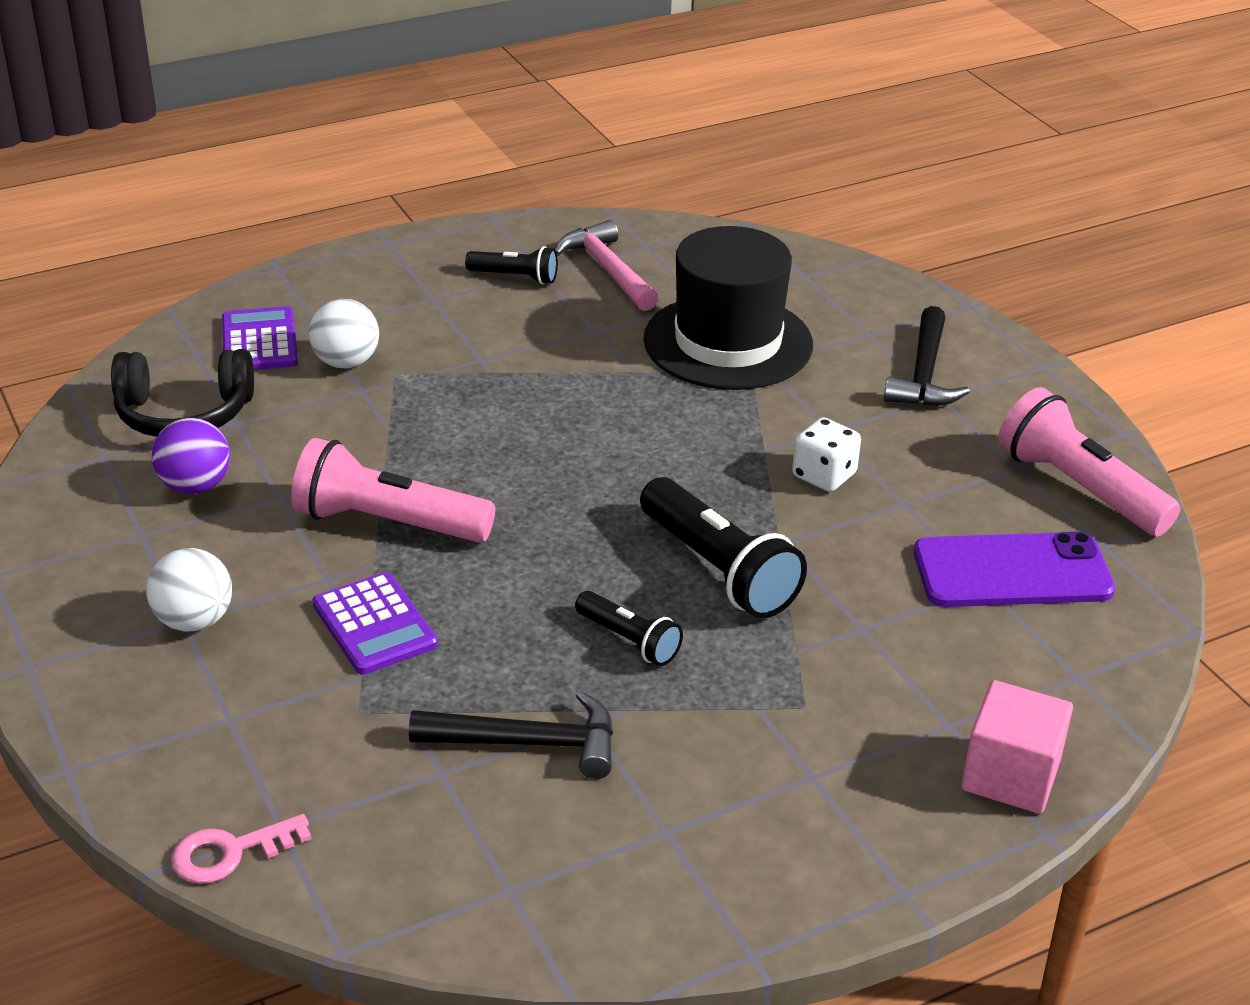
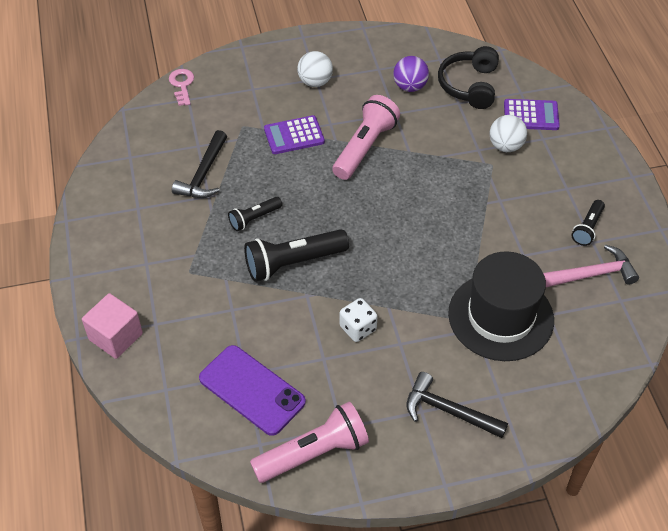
camera: 105 degrees right, 15 degrees up
(1012, 572) = (252, 390): purple phone -> purple phone turned 60 degrees counterclockwise

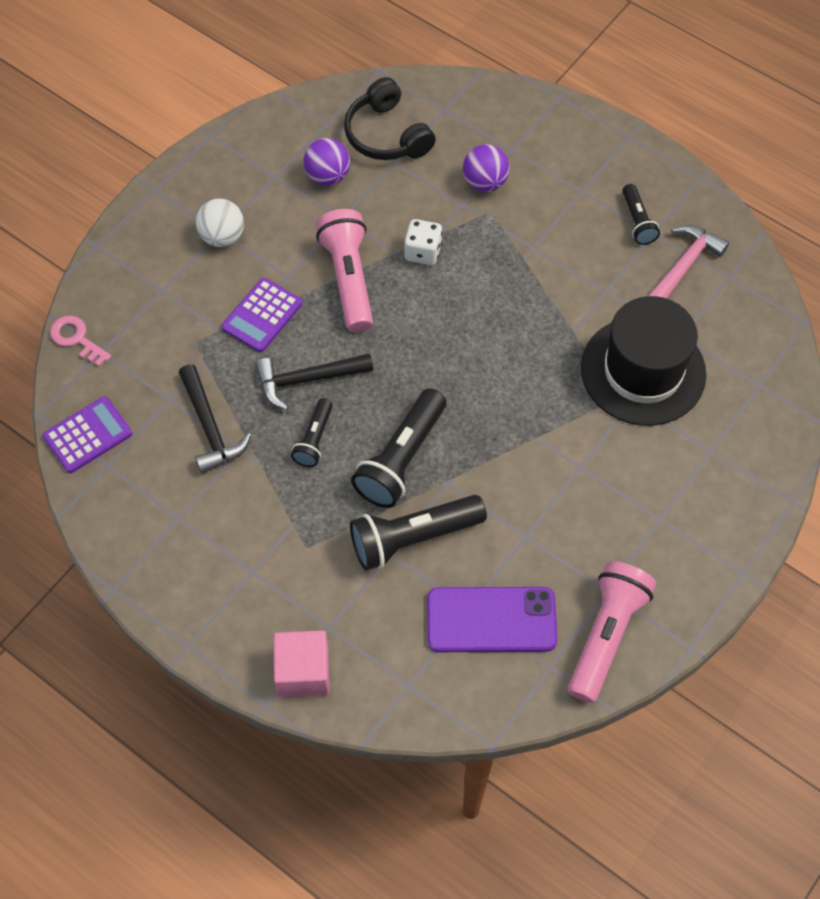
camera: 40 degrees left, 10 degrees up
(254, 310) = (413, 538): none -> black flashlight
(358, 328) = (528, 481): white dice -> white dice (423, 252)
(448, 411) = (682, 500): black hammer -> black hammer (307, 380)
(505, 146) = (485, 182): white ball -> purple ball
(531, 115) = (477, 130): purple calculator -> purple calculator (88, 435)

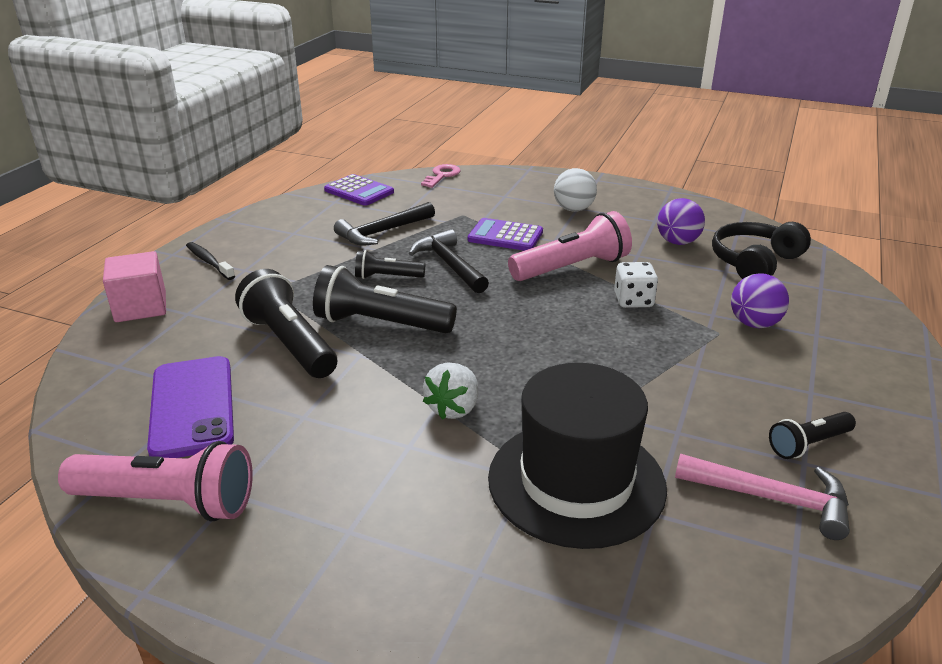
camera: 75 degrees right, 30 degrees down
(221, 607) = (209, 262): none -> black toothbrush
(542, 427) = (453, 408): none -> white strawberry

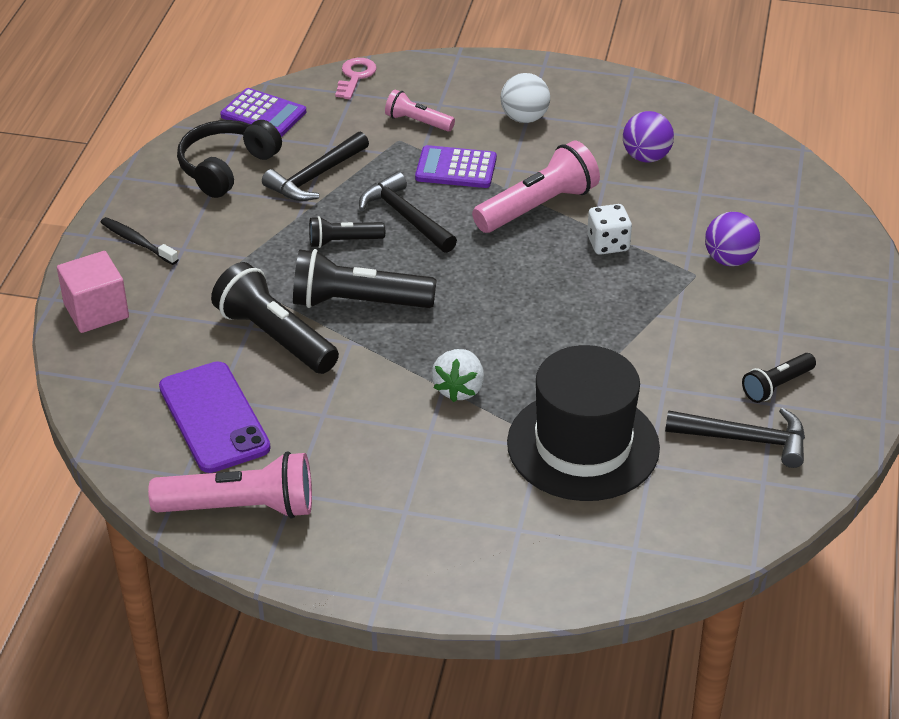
camera: 10 degrees left, 10 degrees up
(482, 205) = (417, 122): none -> pink flashlight
(754, 262) = (729, 178): black headphones -> black headphones (226, 167)
(772, 499) = (745, 439): pink hammer -> black hammer

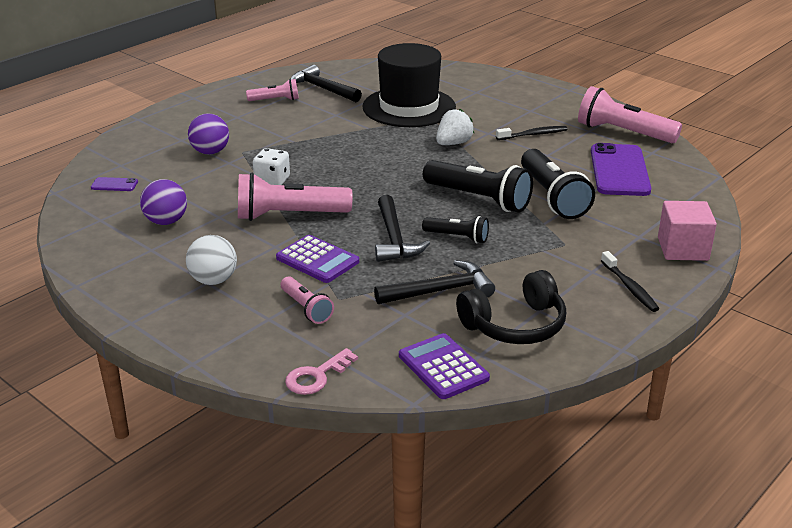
camera: 150 degrees left, 10 degrees down
(366, 451) = (533, 134): none -> black toothbrush
(760, 178) = (114, 185): none -> purple phone
(776, 386) = (275, 100): black flashlight -> pink flashlight

